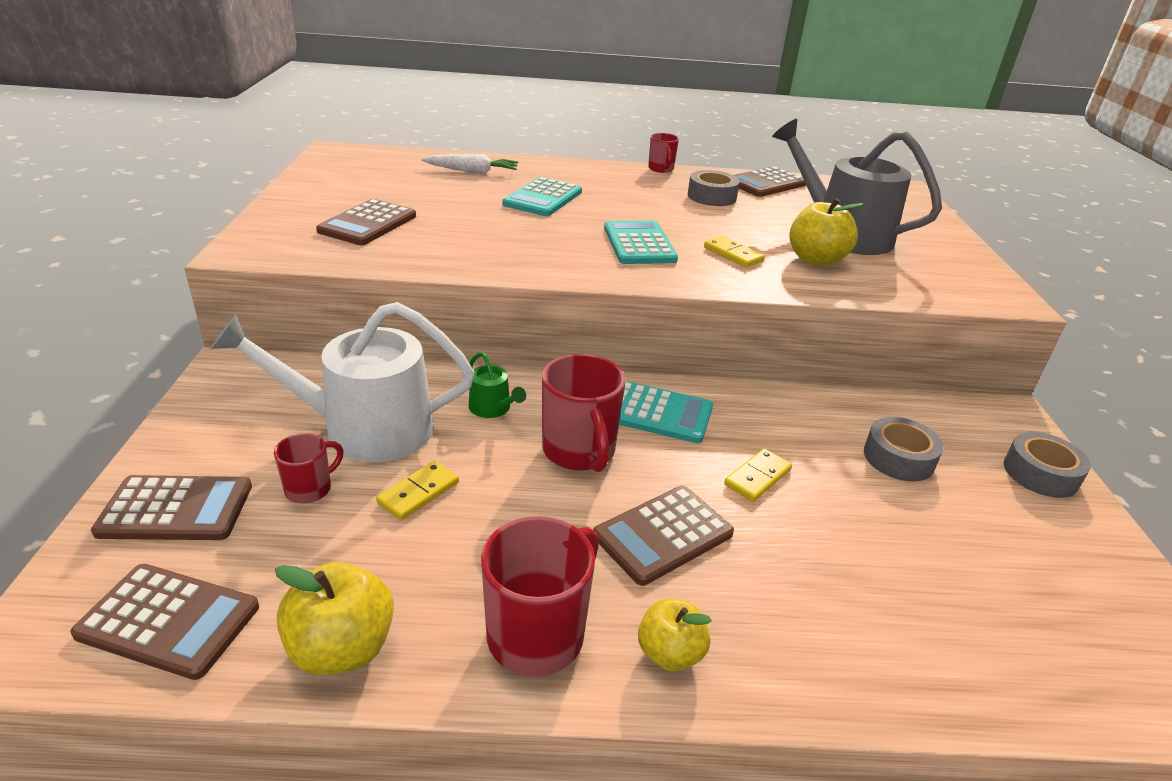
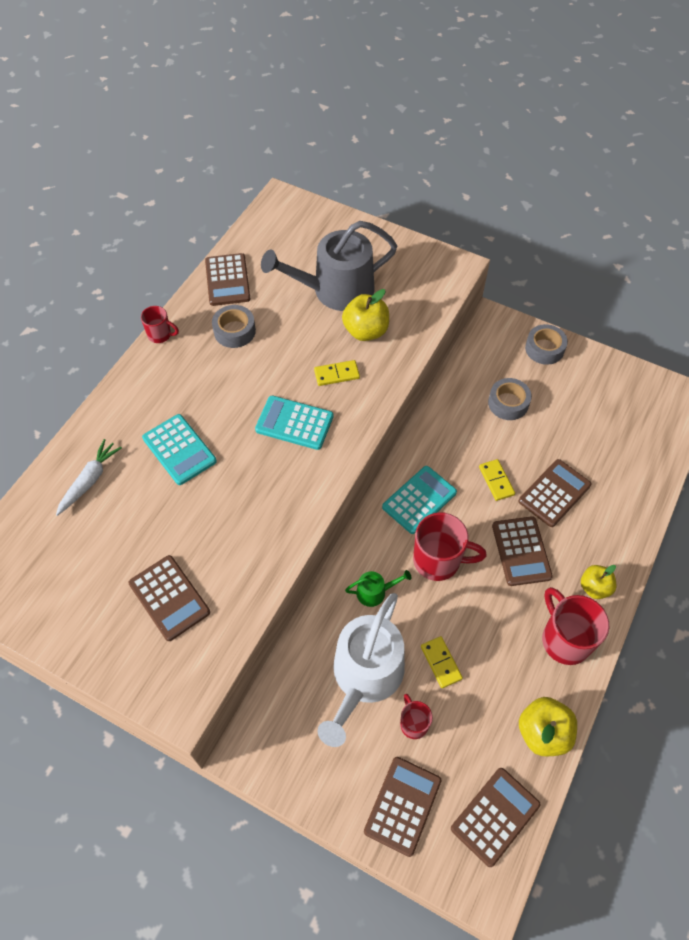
camera: 60 degrees left, 25 degrees up
(802, 550) = (554, 493): none -> brown calculator

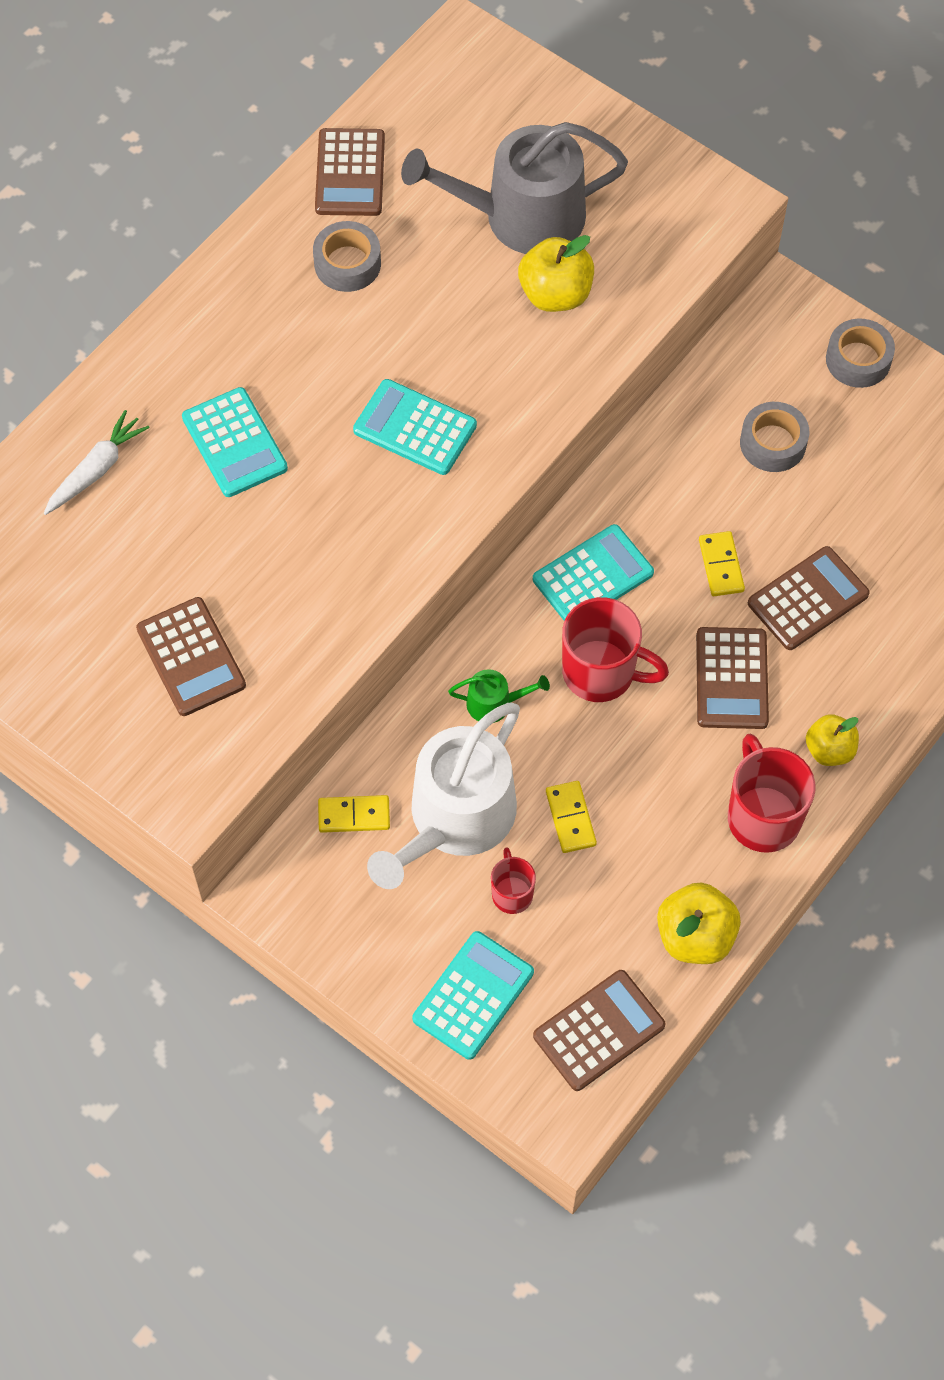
camera: 10 degrees right, 5 degrees up
(160, 335) = (230, 253): red mug -> none
(336, 374) = (495, 359): yellow domino -> yellow domino (354, 815)
(403, 805) = (473, 995): brown calculator -> turquoise calculator

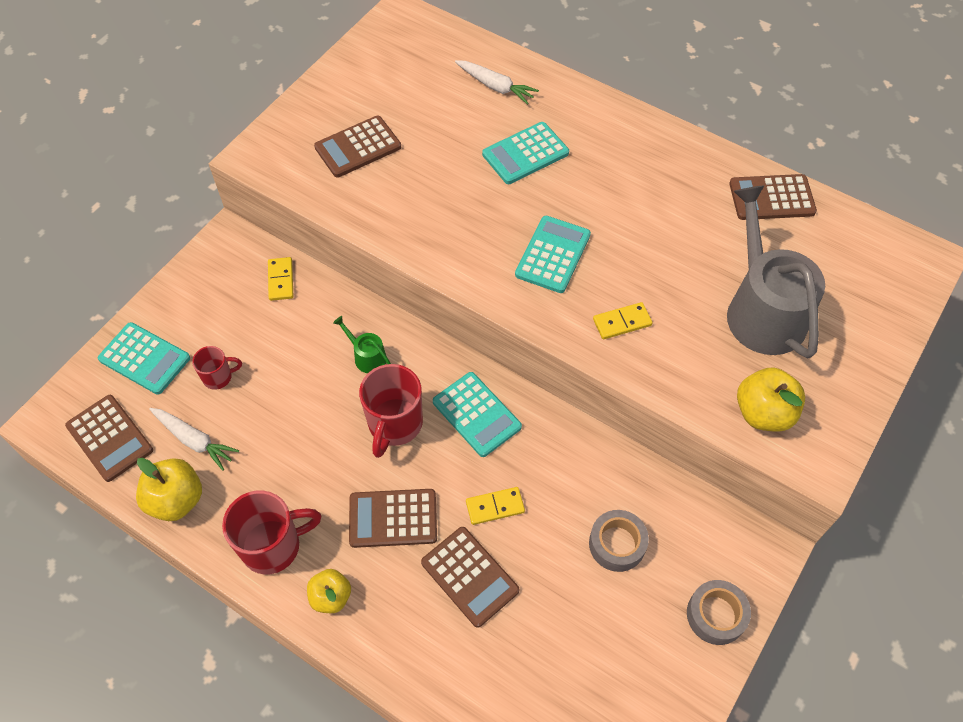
camera: 85 degrees right, 5 degrees down
(347, 263) = (689, 203): grey tape -> none
(455, 819) = (276, 338): white watering can -> none
(494, 703) = (367, 356): green watering can -> green watering can turned 135 degrees clockwise
(555, 294) = (692, 338): yellow apple -> yellow apple (763, 413)
(570, 818) = (275, 411): yellow domino -> yellow domino (622, 322)
(609, 919) = (194, 440): none -> white carrot

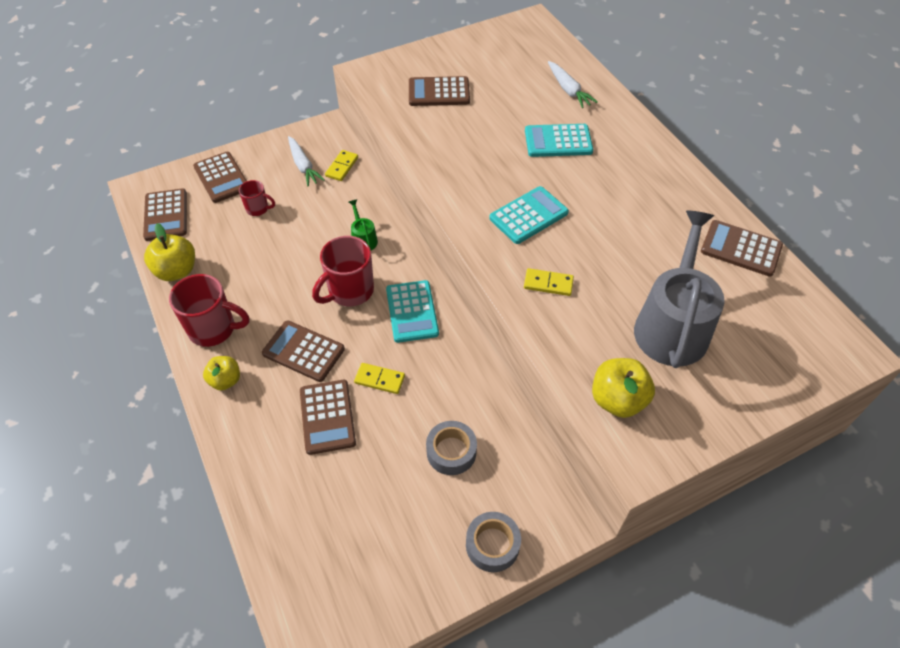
camera: 30 degrees right, 5 degrees down
(144, 359) = (221, 178): turquoise calculator -> brown calculator
(194, 440) = (214, 240): white carrot -> white carrot (303, 166)

